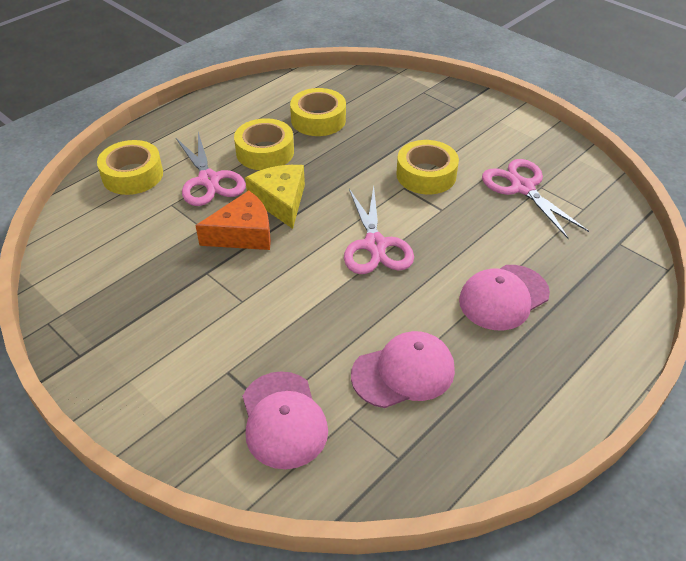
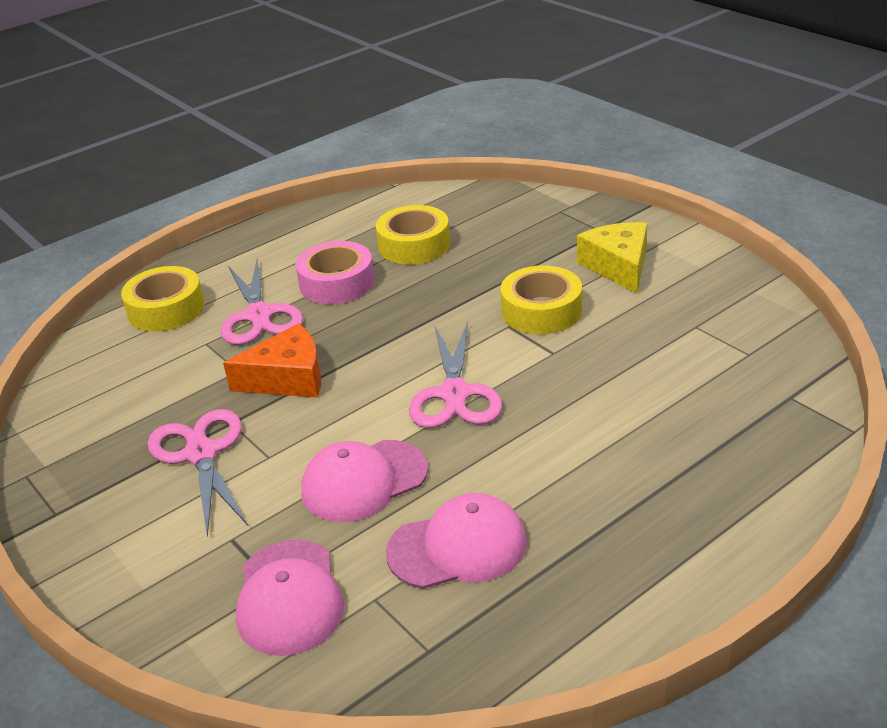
camera: 10 degrees right, 10 degrees down
(265, 152) = (337, 283): yellow tape -> pink tape
(280, 201) = (344, 341): yellow cheese -> yellow cheese (618, 266)
(503, 297) = (613, 460): pink cap -> pink cap (364, 481)
(522, 188) = (669, 327): pink scissors -> pink scissors (201, 454)

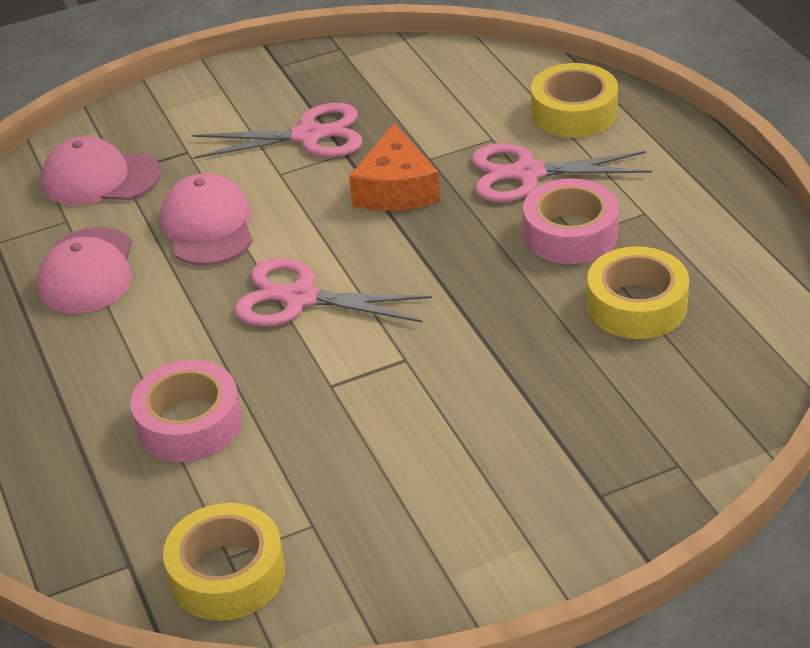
camera: 105 degrees right, 5 degrees up
(541, 311) = (421, 392): yellow tape -> yellow tape (227, 574)
(618, 266) = (491, 488): yellow cheese -> none
(632, 411) = (189, 423): none -> pink tape

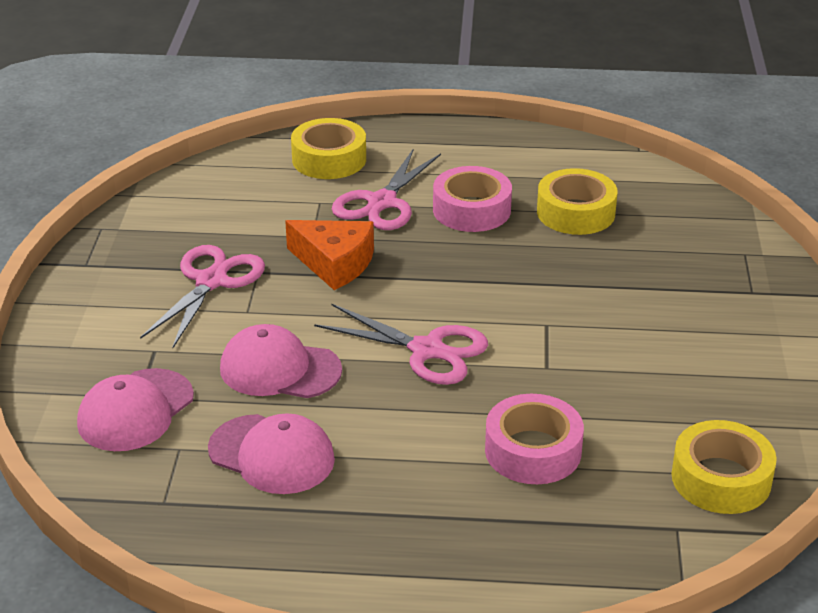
camera: 65 degrees left, 5 degrees down
(300, 298) = (427, 350): pink scissors -> pink scissors turned 105 degrees counterclockwise

